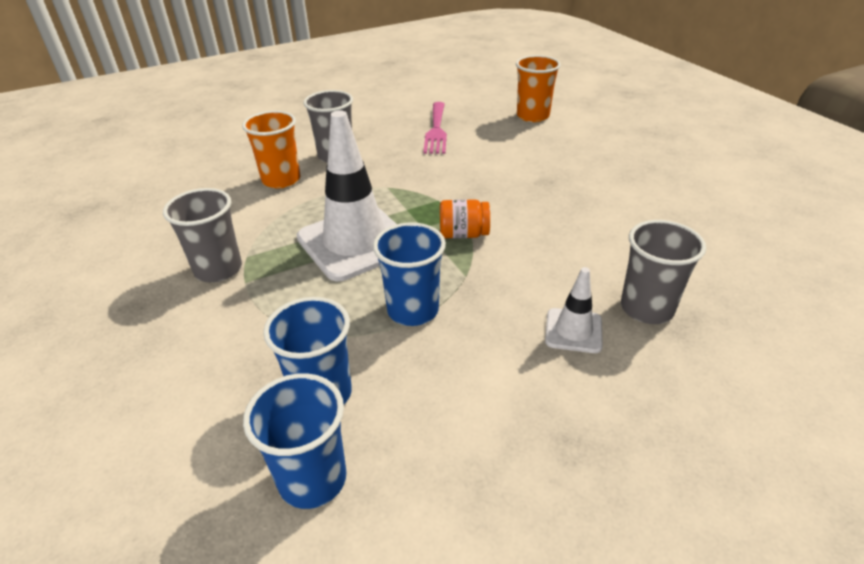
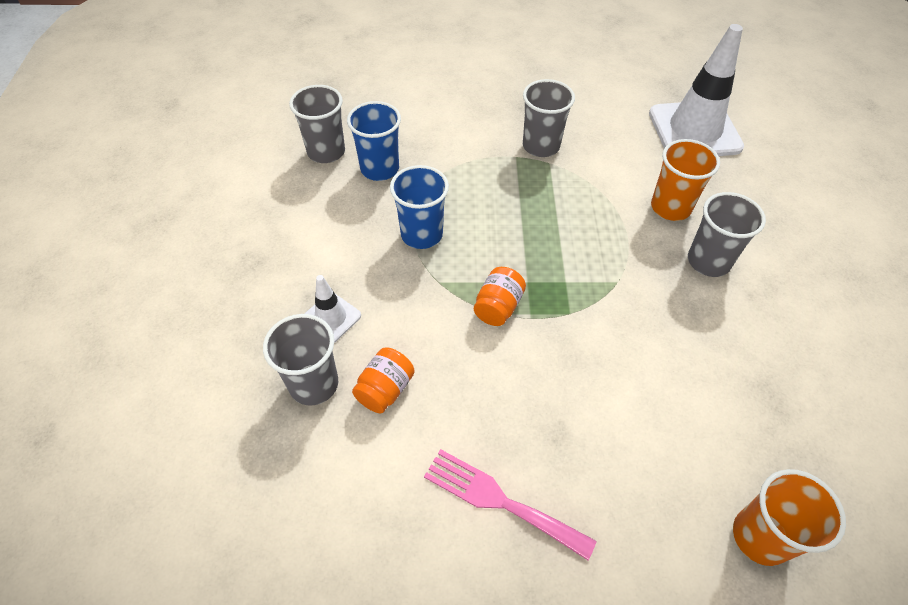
camera: 115 degrees right, 15 degrees up
(312, 479) = (326, 152): blue cup -> grey cup
(355, 242) = (530, 229): white traffic cone -> white traffic cone (694, 130)
(436, 130) = (746, 383): pink fork -> pink fork (500, 501)
(602, 265) = (385, 389): none -> orange jar

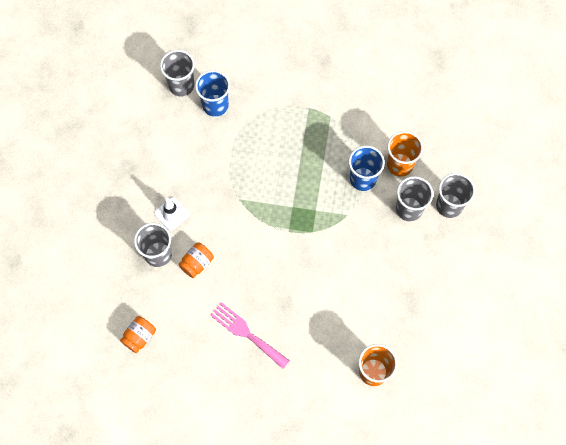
camera: 10 degrees right, 15 degrees up
(421, 234) = (234, 162): blue cup -> blue cup (363, 179)
(498, 307) = (271, 221): orange jar -> orange jar (139, 337)
(541, 146) = (328, 101): grey cup -> grey cup (449, 205)
(694, 130) = (440, 102): white traffic cone -> none

